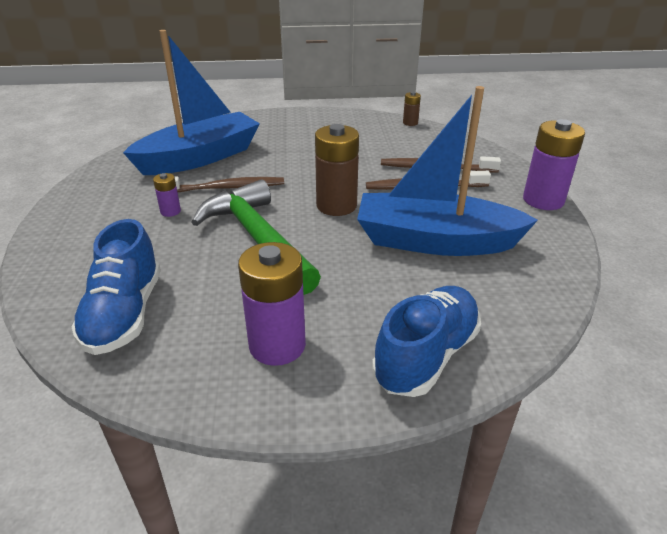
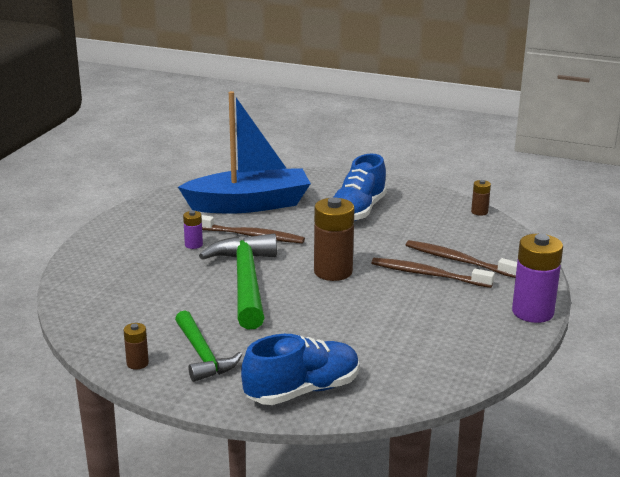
camera: 25 degrees right, 10 degrees down
(124, 314) = (114, 308): blue shoe -> blue shoe (358, 211)
(203, 385) = (137, 363): none -> brown battery
(277, 345) = (203, 355): purple battery -> green hammer
(435, 241) = (391, 319): blue boat -> none

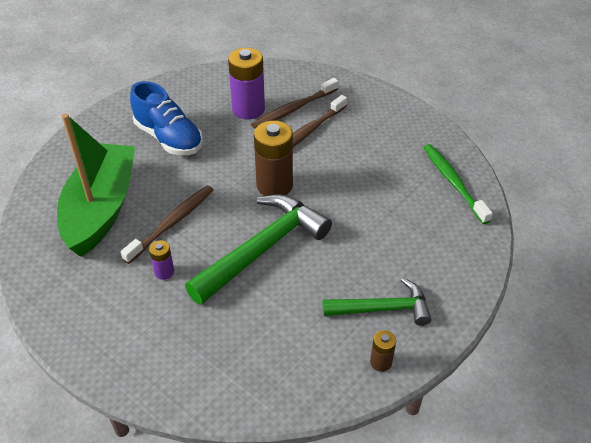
camera: 70 degrees left, 20 degrees up
(245, 281) = (263, 248): green hammer -> green hammer turned 120 degrees clockwise
(249, 204) = (101, 208): blue boat -> green boat
(302, 391) = (457, 254): blue shoe -> none
(418, 375) = (453, 183): none -> green toothbrush
(479, 212) = (218, 71): brown battery -> none
(532, 312) = (388, 99): purple battery -> purple battery (248, 109)

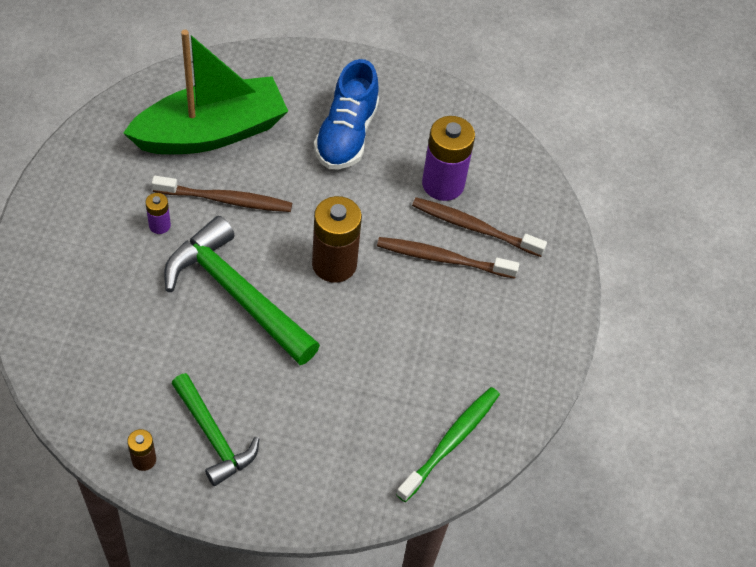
camera: 55 degrees right, 10 degrees up
(263, 248) = (236, 294): green hammer -> green hammer turned 150 degrees counterclockwise

